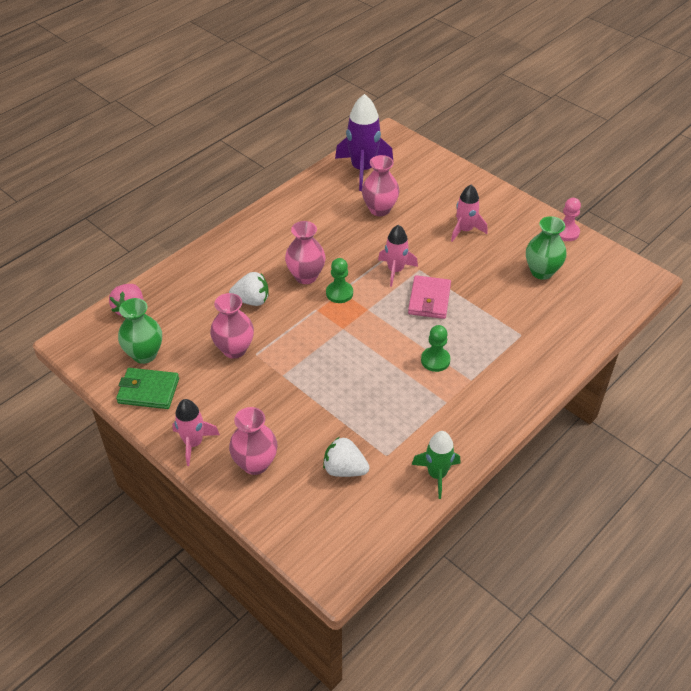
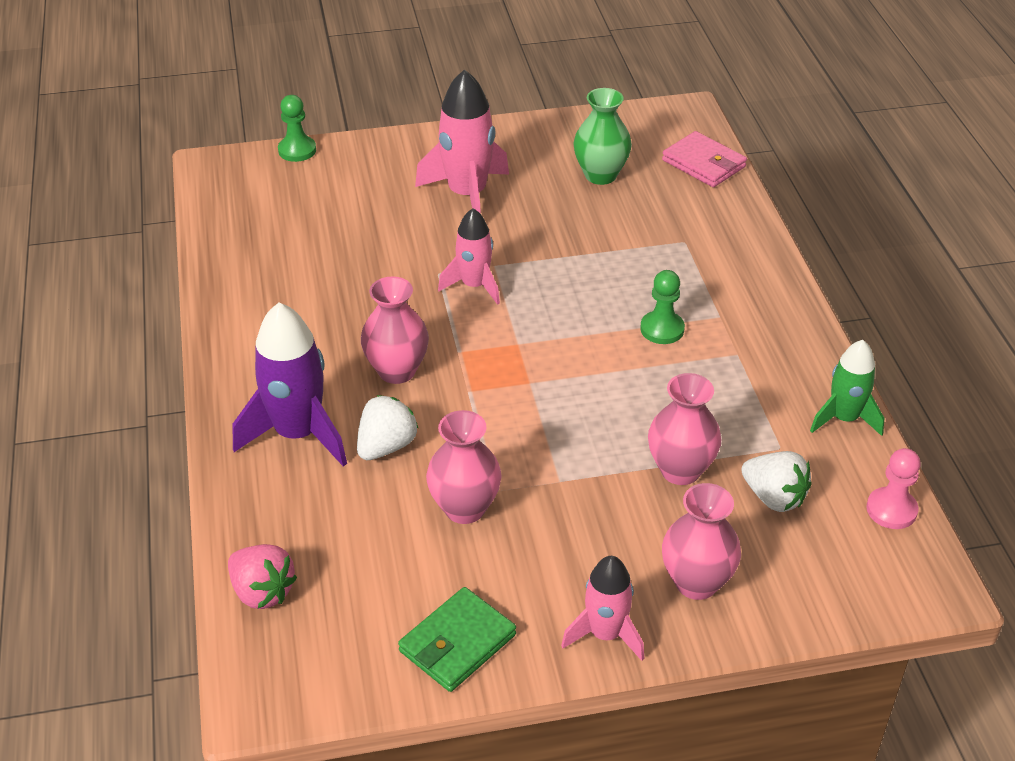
camera: 55 degrees left, 5 degrees down
(144, 354) = (377, 615): green vase -> none
(339, 293) = (462, 355): green pawn -> green pawn (297, 150)
(344, 469) = (774, 497): white strawberry -> white strawberry turned 105 degrees counterclockwise
(363, 169) = (251, 220): purple rocket -> purple rocket (298, 434)
(379, 209) = (346, 244): pink vase -> pink vase (680, 470)
(429, 299) = (555, 283): pink wallet -> pink wallet (703, 163)
(465, 230) = (467, 195): pink rocket -> pink rocket, size x1.60
(566, 232) = (557, 125): pink pawn -> pink pawn (891, 510)

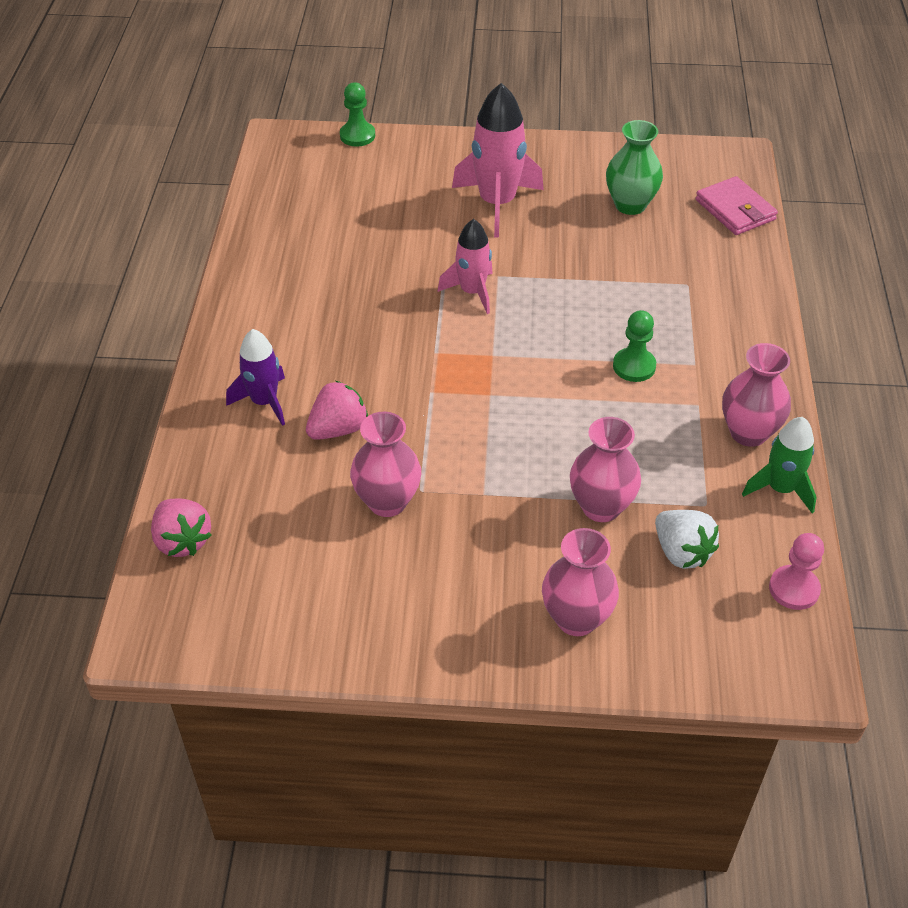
camera: 15 degrees right, 5 degrees up
(298, 434) = (264, 402): purple rocket -> purple rocket, size x0.62
(386, 446) = (338, 429): white strawberry -> pink strawberry
(397, 371) = (372, 360): pink vase -> pink vase (748, 433)
(457, 643) = (335, 626): green wallet -> none
(605, 634) = (473, 649): pink rocket -> none

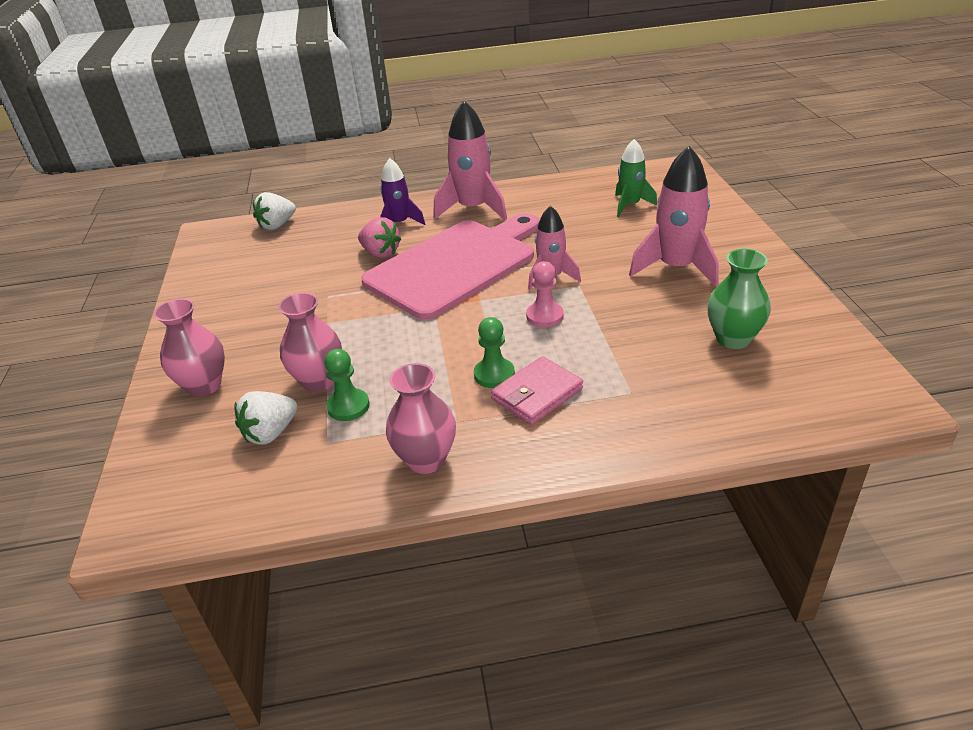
camera: 80 degrees right, 10 degrees down
(182, 541) = (277, 225): pink strawberry -> white strawberry
(269, 326) = (473, 209): none -> pink rocket
(357, 136) = (714, 193): green pawn -> green pawn (348, 406)
(387, 502) = (315, 285): pink vase -> none
(406, 363) = (455, 265): none -> pink cutting board
(735, 210) = (783, 411): pink wallet -> pink wallet (537, 394)
(780, 489) = (353, 490): green rocket -> green rocket (630, 205)
(794, 589) = (227, 512): pink pawn -> pink pawn (545, 316)

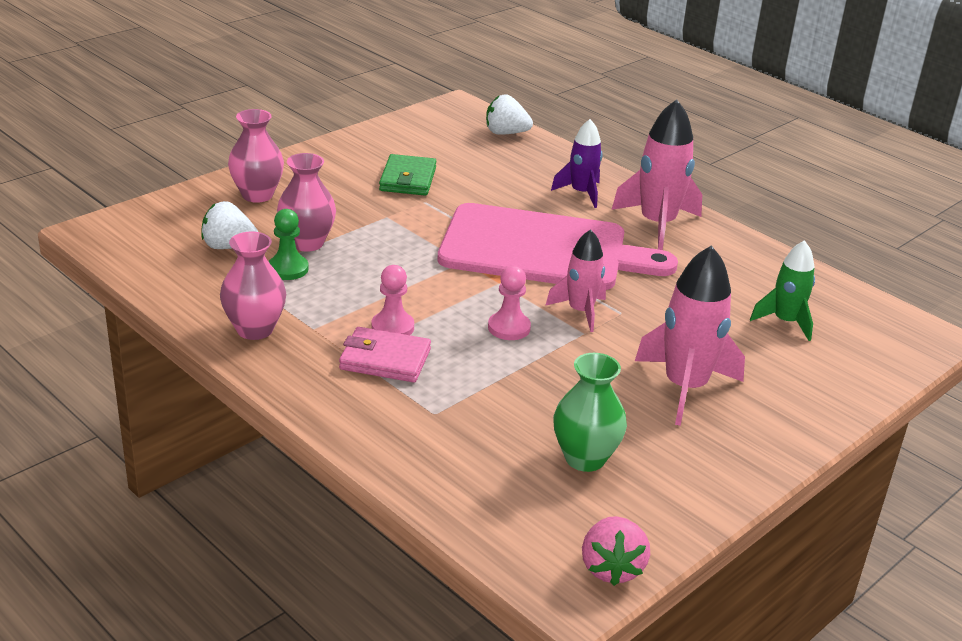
camera: 50 degrees right, 5 degrees down
(284, 293) = (408, 179): none -> green wallet
(380, 253) = (518, 202): pink strawberry -> pink strawberry (611, 568)
(494, 374) = (392, 327): green pawn -> pink pawn

